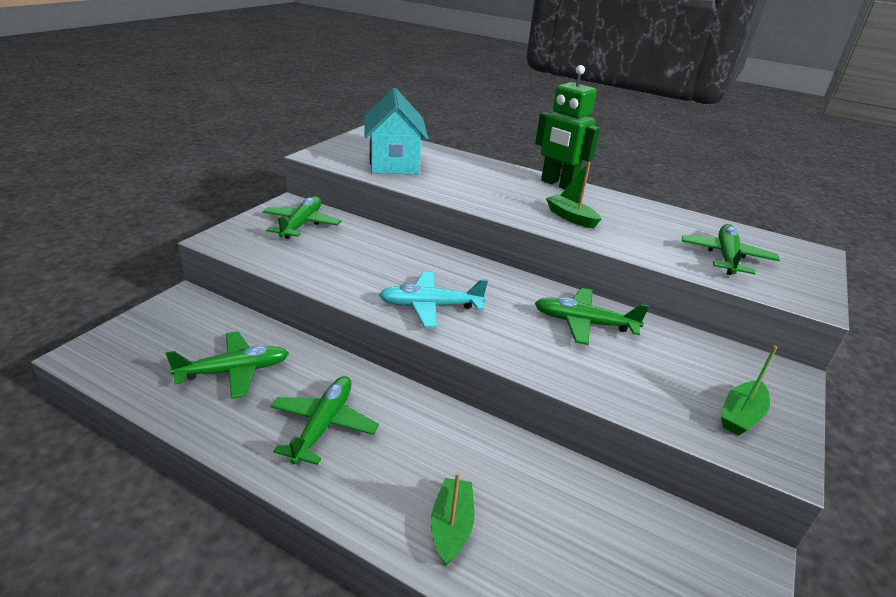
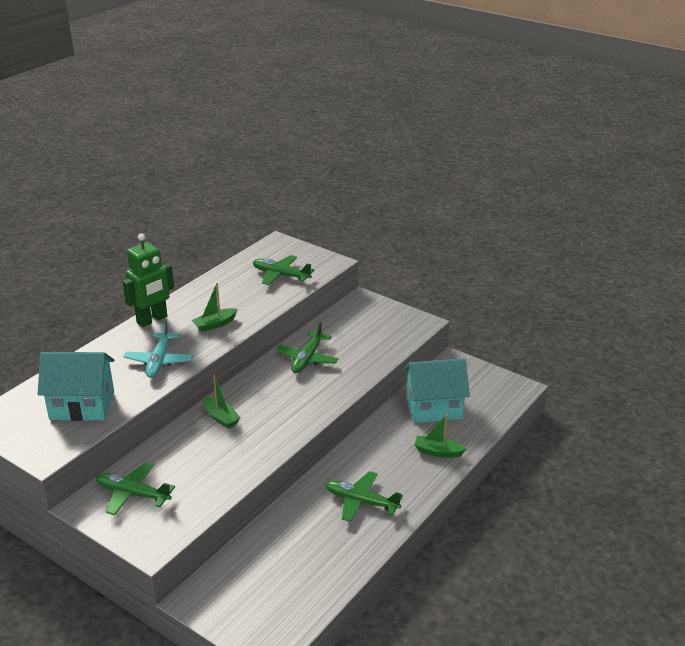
camera: 80 degrees left, 0 degrees up
(234, 371) = (302, 551): green plane -> none
(430, 306) = (280, 423): turquoise plane -> turquoise plane (159, 361)
(577, 521) = (434, 408): none -> turquoise house
(741, 415) = (393, 324): green boat -> green boat (221, 418)

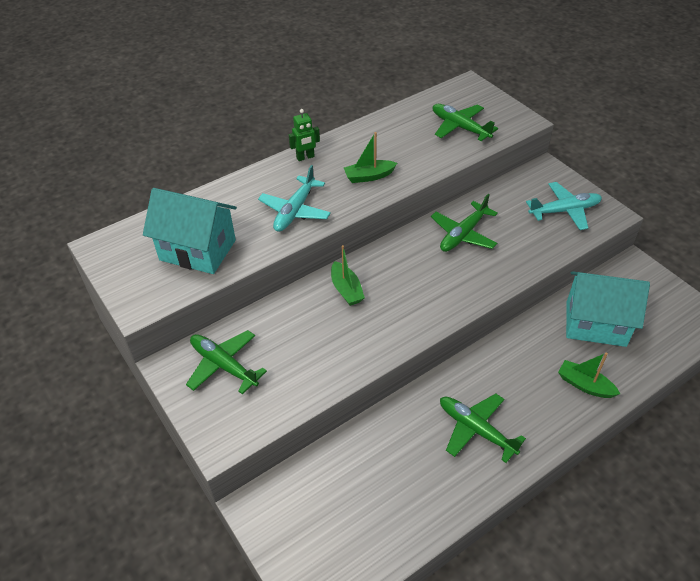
camera: 20 degrees right, 15 degrees up
(152, 320) = (305, 157): green robot -> green robot, size x0.53
(385, 326) = (564, 211): none -> turquoise plane

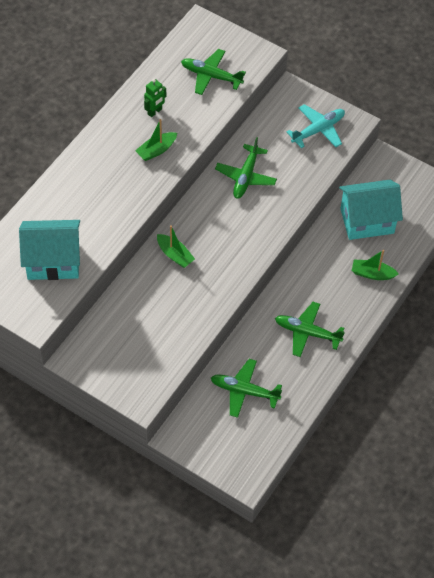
camera: 25 degrees left, 10 degrees up
(224, 365) = (112, 345): green plane -> green plane (244, 391)
(295, 211) = (112, 202): turquoise plane -> none
(305, 157) = (93, 146): green robot -> green robot (155, 112)

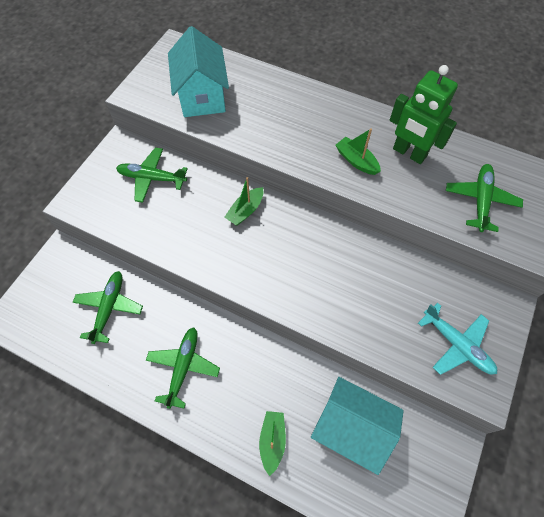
camera: 85 degrees right, 5 degrees up
(155, 112) = (409, 153): green robot -> green robot, size x1.88
(246, 176) = (363, 268): green plane -> green plane (152, 178)
(367, 221) = (351, 428): turquoise house -> turquoise house turned 45 degrees counterclockwise

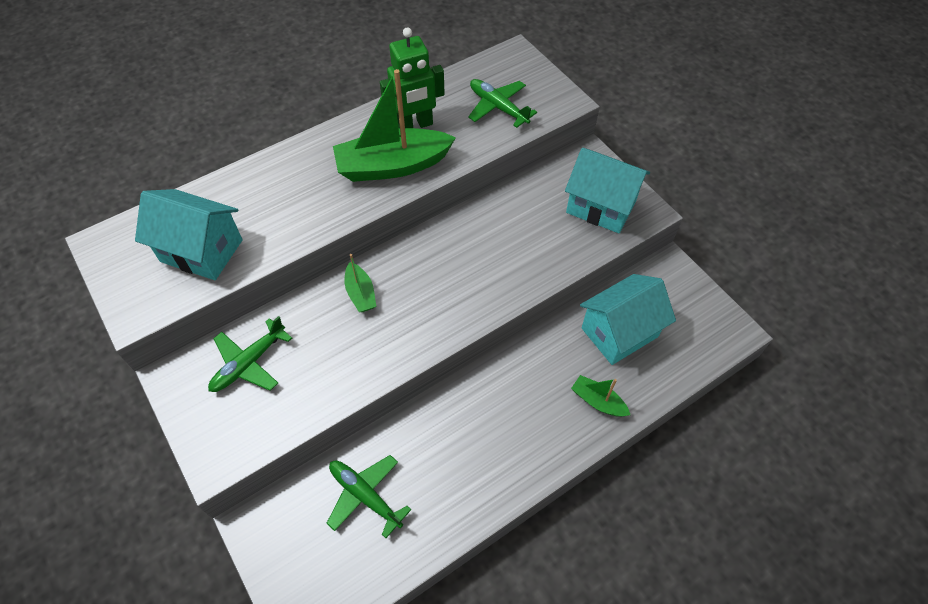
camera: 60 degrees left, 5 degrees down
(183, 367) = (481, 447): green plane -> none
(356, 161) = (392, 166): green boat -> green boat, size x2.08
(456, 344) = (601, 206): turquoise plane -> turquoise house

